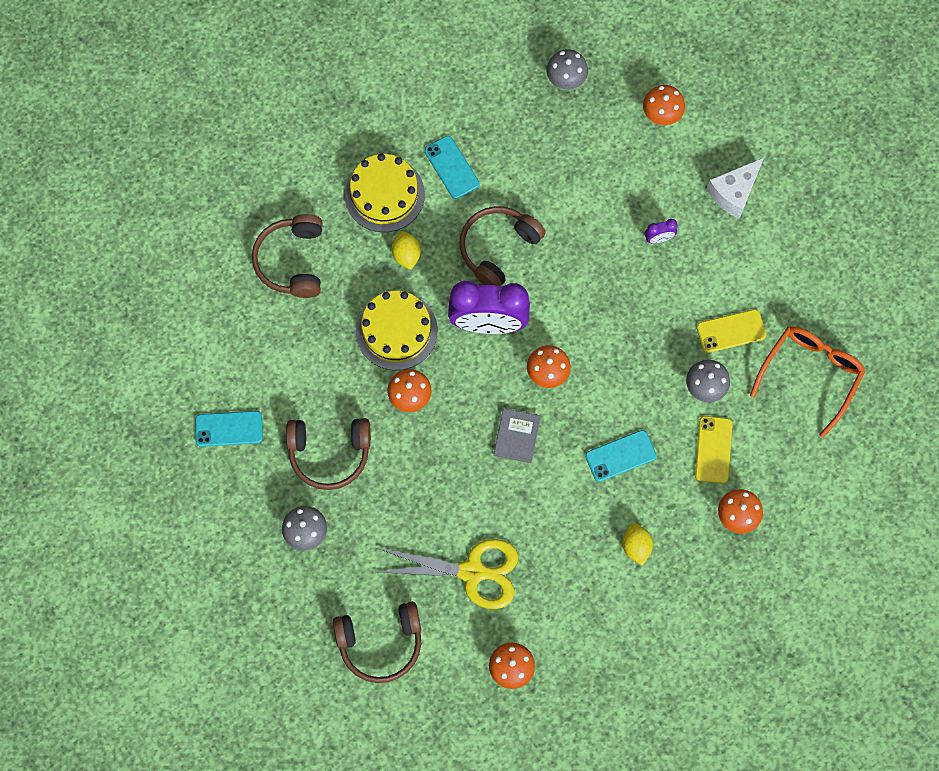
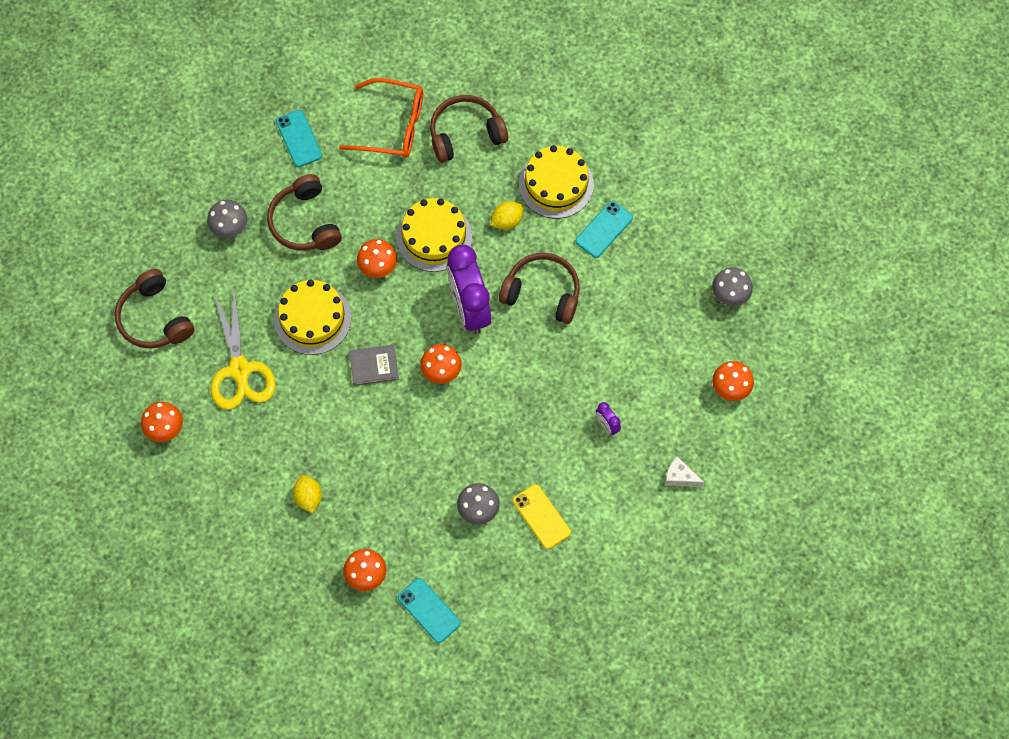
camera: 70 degrees right, 5 degrees down
(442, 480) = (312, 319): none -> yellow cake
(620, 456) = (387, 458): turquoise phone -> turquoise phone (429, 610)
(636, 546) = (308, 497): yellow lemon -> yellow lemon turned 75 degrees counterclockwise
(713, 449) = (422, 536): yellow phone -> none
(734, 192) = (680, 477): white cheese -> white cheese, size x0.64
(810, 374) = (526, 601): orange glasses -> orange glasses (393, 126)

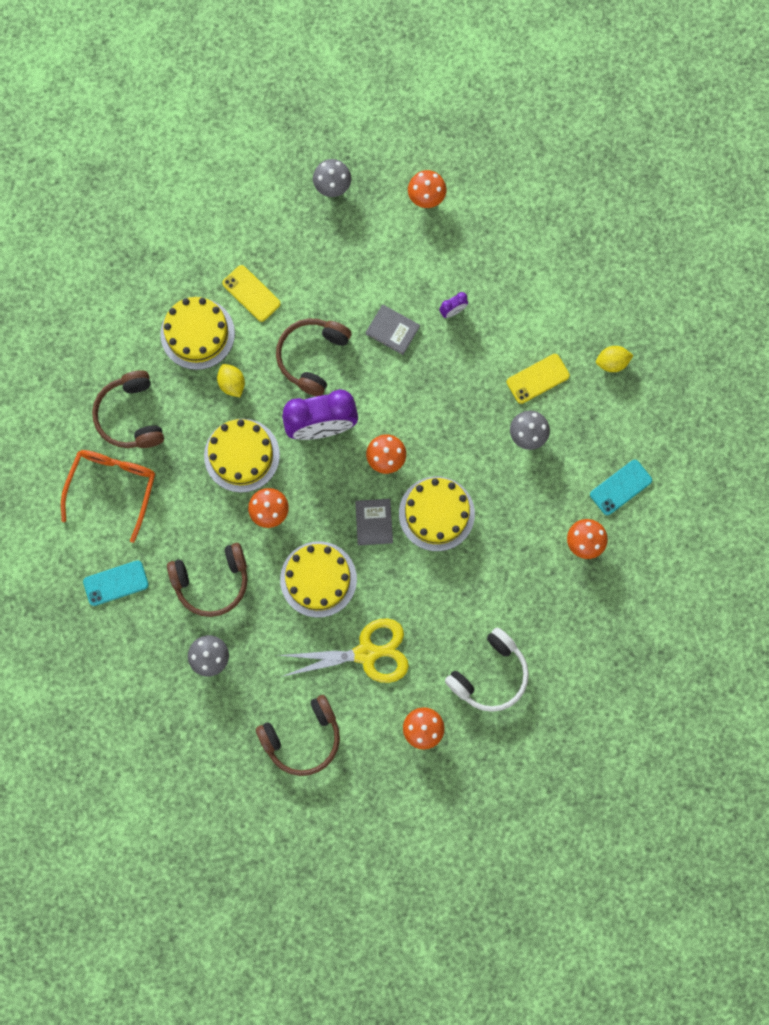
camera: 85 degrees left, 10 degrees up
(222, 490) = (490, 674): none -> white headphones
(308, 497) = (503, 592): yellow lemon -> yellow lemon (612, 362)
(387, 425) = (436, 513): none -> yellow cake
(579, 367) = (392, 330): none -> grey book
(604, 229) = (251, 293): turquoise phone -> yellow phone
(680, 477) = (508, 252): white cheese -> none

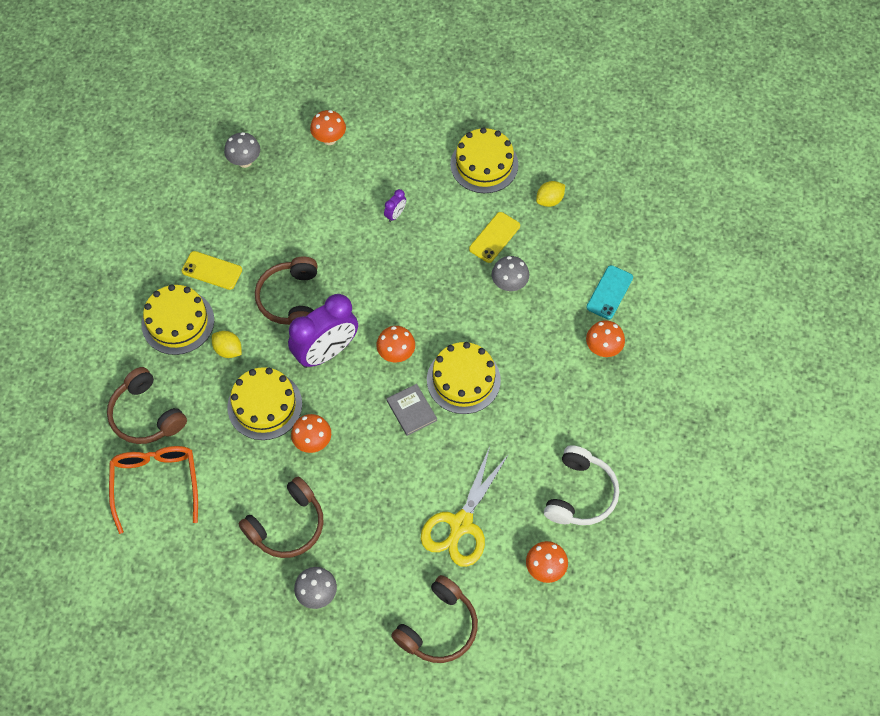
camera: 25 degrees left, 15 degrees down
(116, 583) = (196, 567): turquoise phone -> none
(318, 579) = (385, 480): yellow cake -> yellow cake (484, 164)
(367, 653) = (461, 525): yellow scissors -> yellow scissors turned 150 degrees clockwise
(392, 330) = (351, 250): grey book -> none

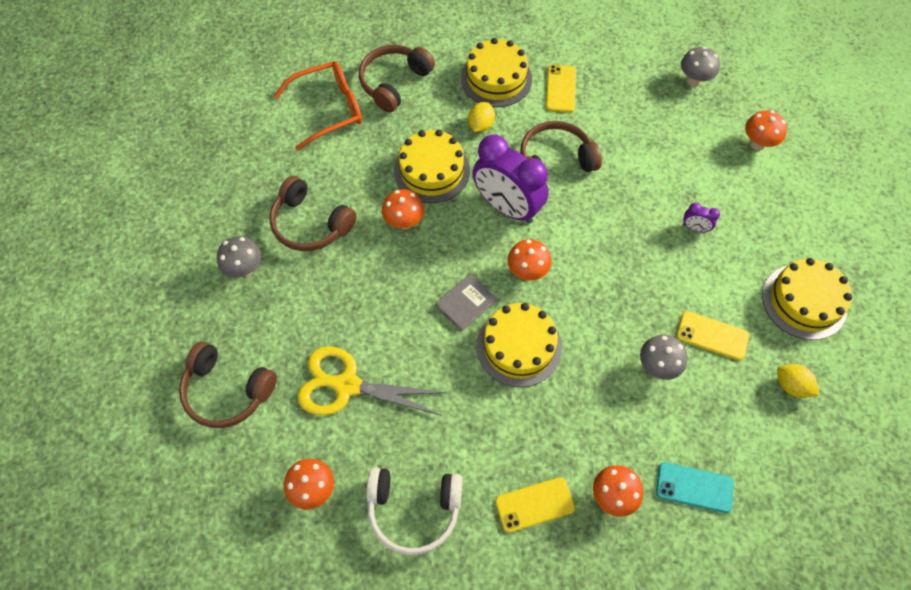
camera: 75 degrees right, 0 degrees up
(596, 405) = (534, 504): none -> yellow phone

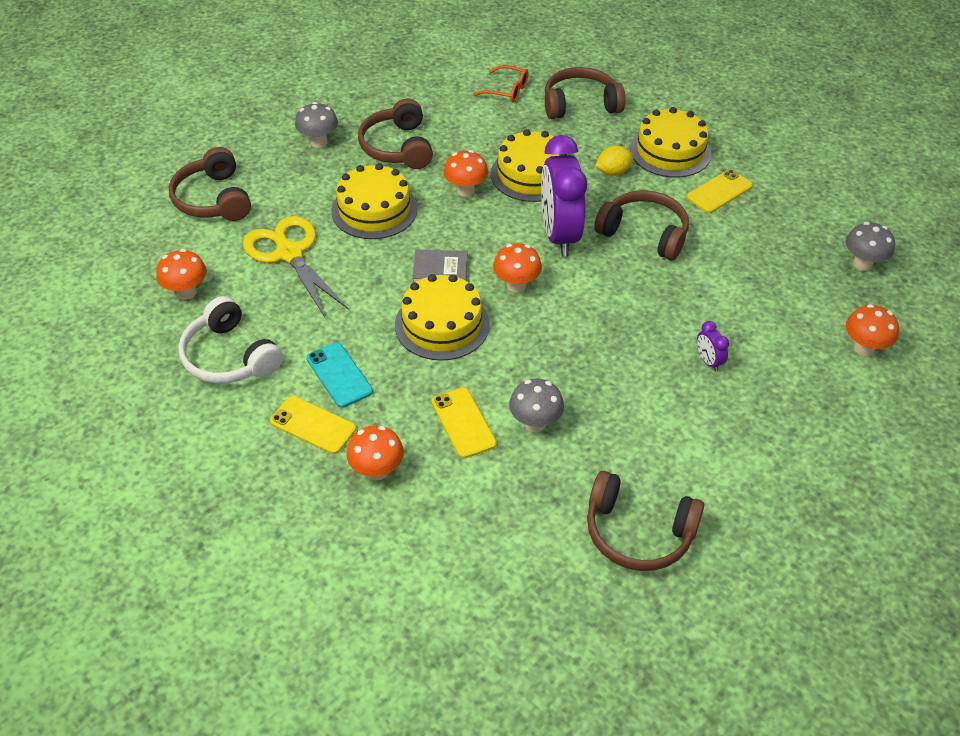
camera: 45 degrees right, 15 degrees down
(329, 109) = (507, 90): orange glasses -> orange glasses, size x0.58
(694, 487) = (449, 522): turquoise phone -> turquoise phone (339, 375)
(712, 335) = (614, 442): yellow phone -> yellow phone (463, 423)
(791, 386) = (638, 532): yellow lemon -> brown headphones
(804, 301) = (741, 487): yellow cake -> yellow cake (374, 210)

